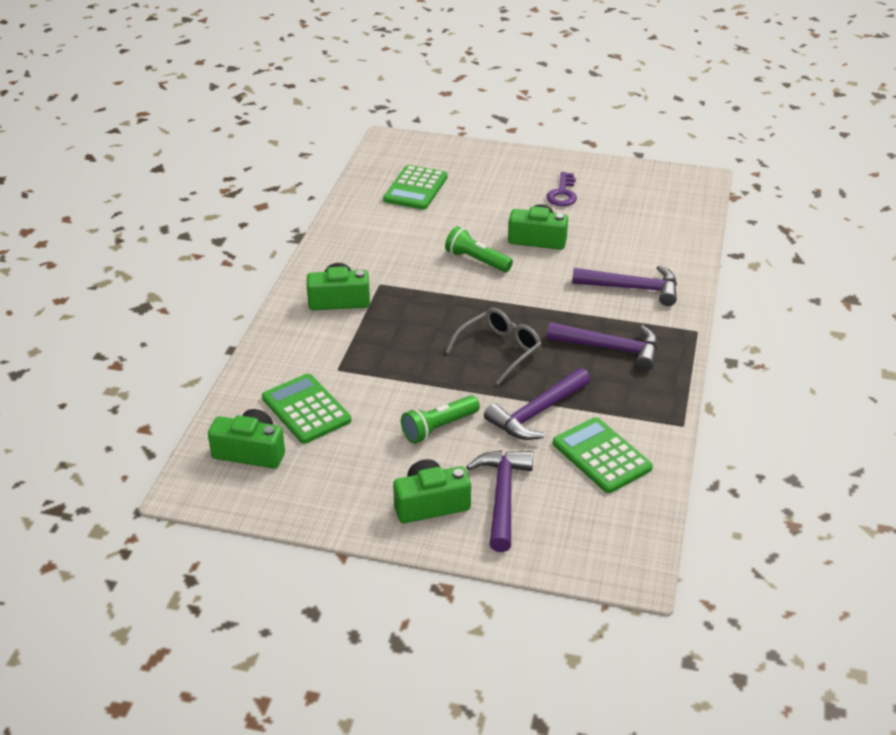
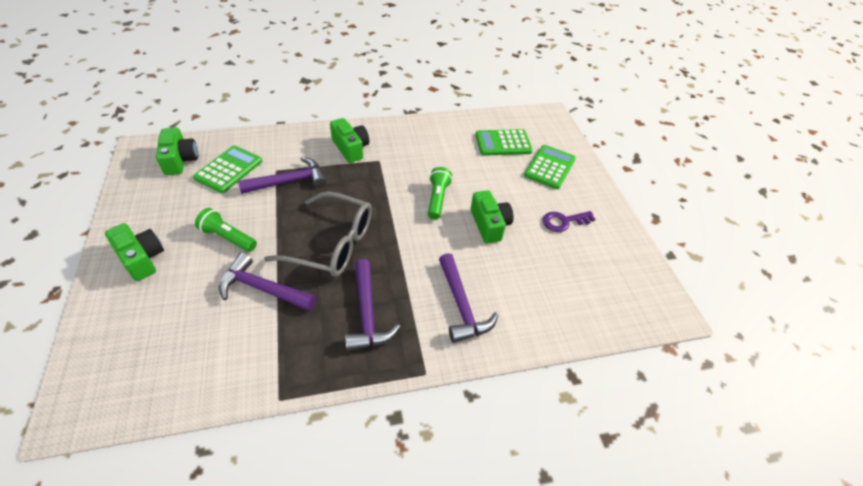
camera: 60 degrees right, 10 degrees up
(500, 350) = (332, 244): grey glasses -> grey glasses, size x1.50
(502, 497) = (155, 297): purple hammer -> purple hammer (289, 181)
(601, 456) = (219, 347): green calculator -> green calculator (549, 167)

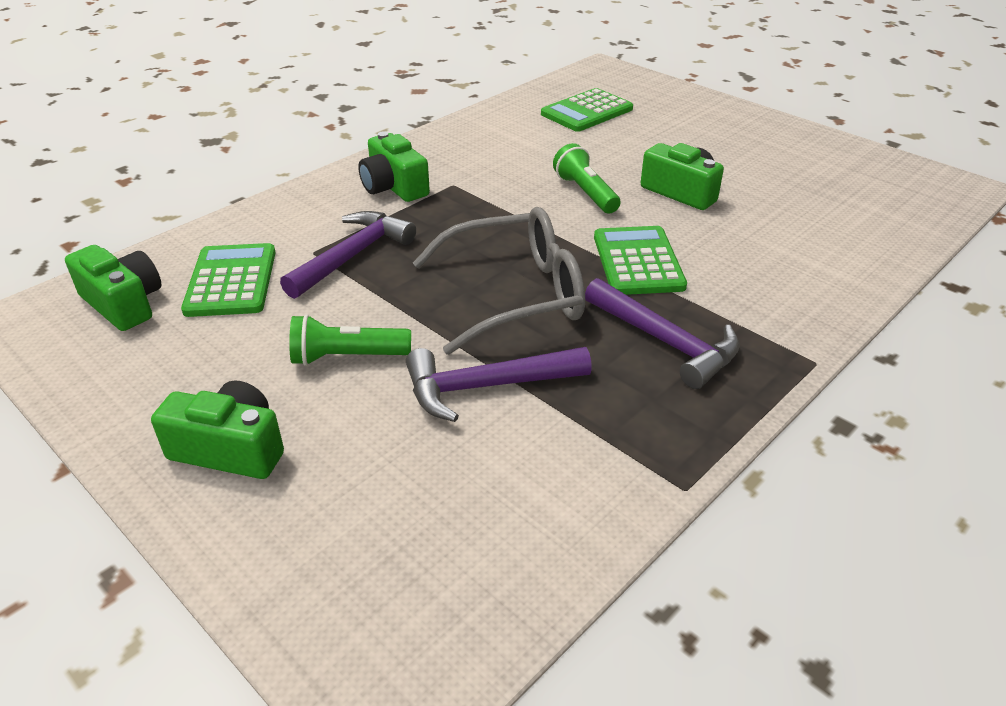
camera: 30 degrees left, 10 degrees down
(351, 148) = (394, 187): green camera -> green camera turned 150 degrees counterclockwise
(461, 305) = (760, 280): purple hammer -> none
(549, 167) = (671, 114): green calculator -> green calculator (638, 261)
(564, 221) = (756, 156): purple key -> none

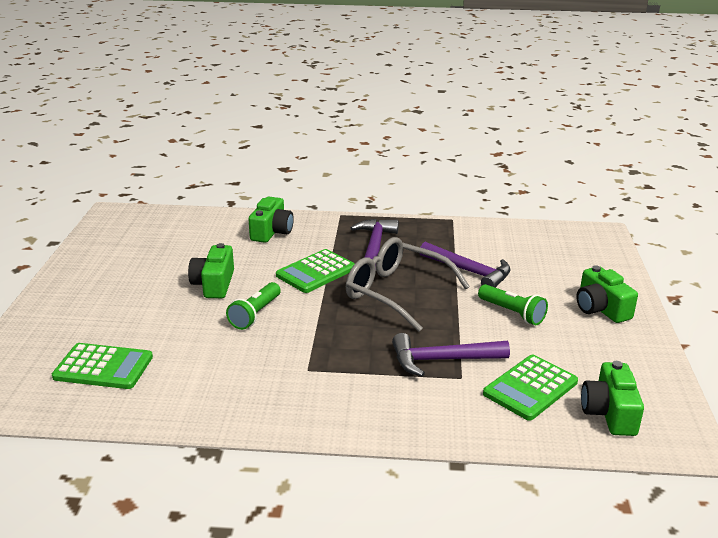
camera: 130 degrees left, 10 degrees down
(394, 187) = (344, 393): green camera -> green camera (272, 232)

